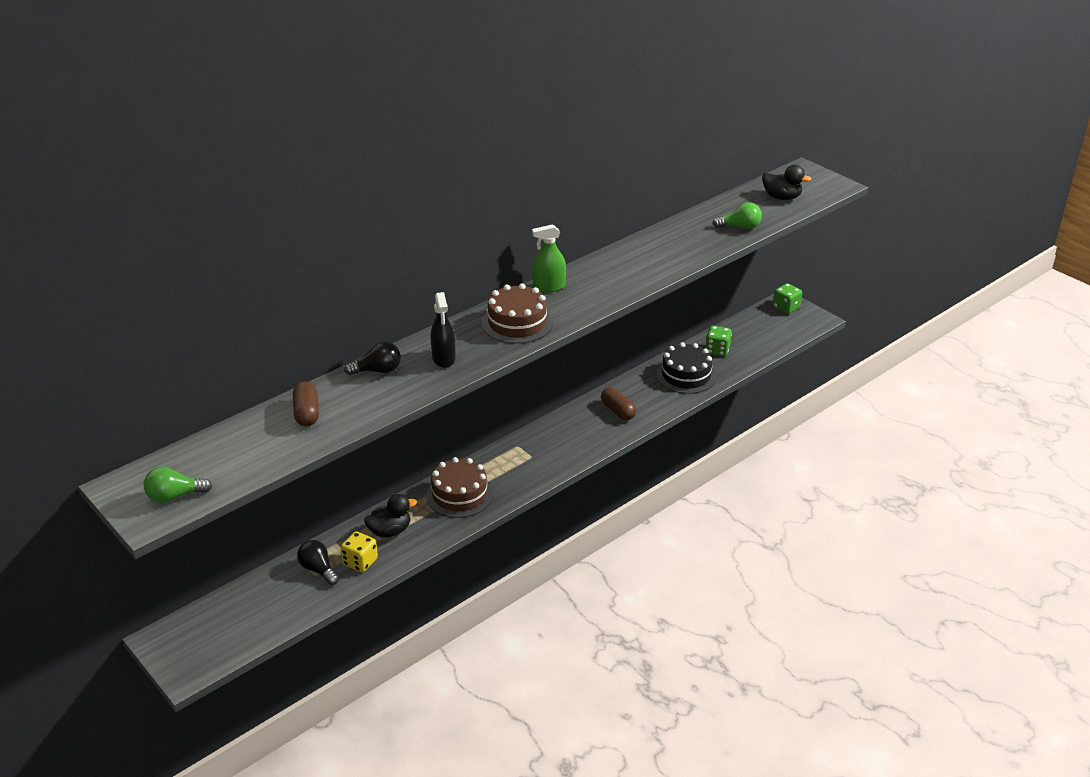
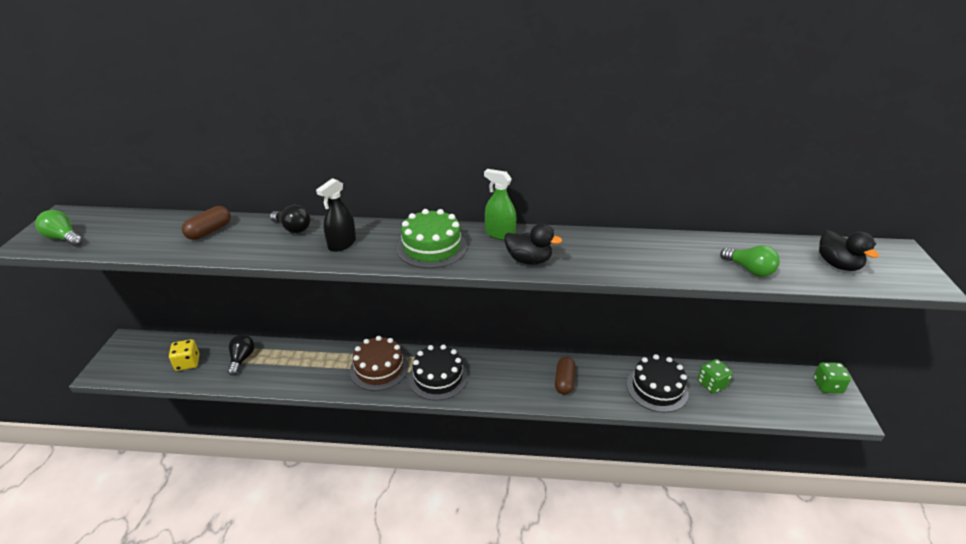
camera: 45 degrees right, 0 degrees up
(360, 562) = (266, 371): yellow dice -> yellow dice (187, 363)
(390, 531) = (309, 363): black duck -> black duck (529, 260)
(517, 323) = (432, 247): brown cake -> green cake
(519, 469) = (438, 377): none -> black cake

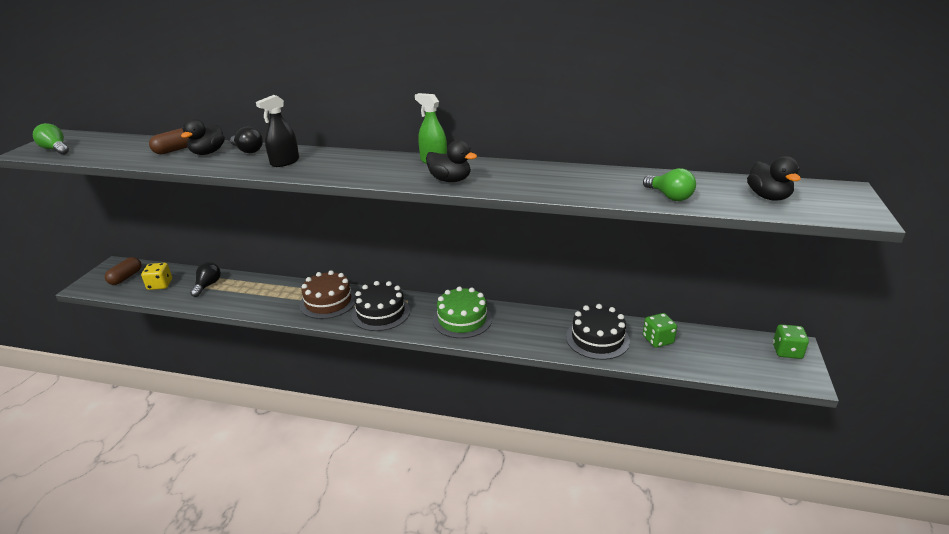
camera: 10 degrees right, 5 degrees down
(249, 234) = (208, 153): none -> black duck
(432, 247) = (364, 167): green cake -> green cake (462, 319)
(564, 381) = (503, 325): brown capsule -> brown capsule (126, 277)

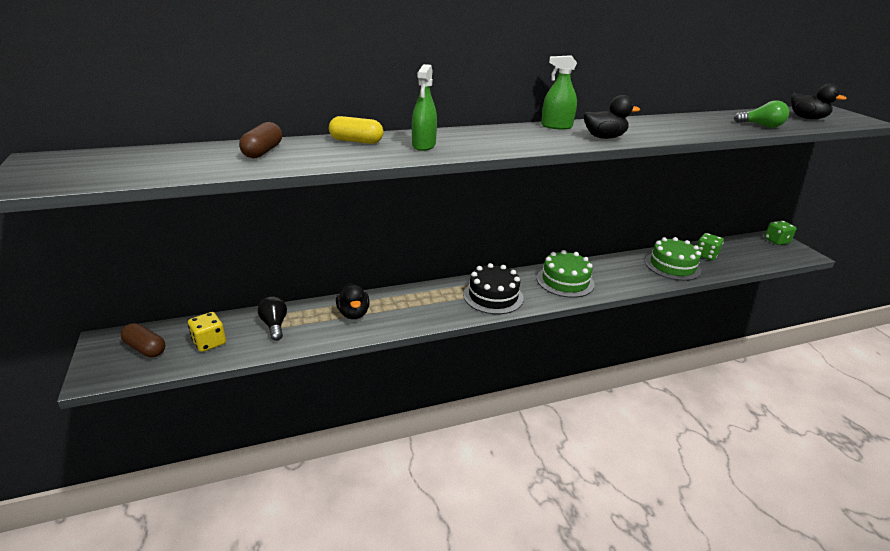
camera: 35 degrees left, 0 degrees up
(55, 149) = (69, 175): green light bulb -> none
(126, 277) = (145, 348): brown capsule -> brown capsule turned 45 degrees counterclockwise
(208, 153) = (313, 149): black duck -> black duck (353, 313)
(248, 150) = (356, 141): black light bulb -> yellow capsule
(285, 162) = (424, 145): black spray bottle -> green spray bottle
(328, 302) = (431, 301): brown cake -> none
(597, 339) = (672, 266): black cake -> green cake

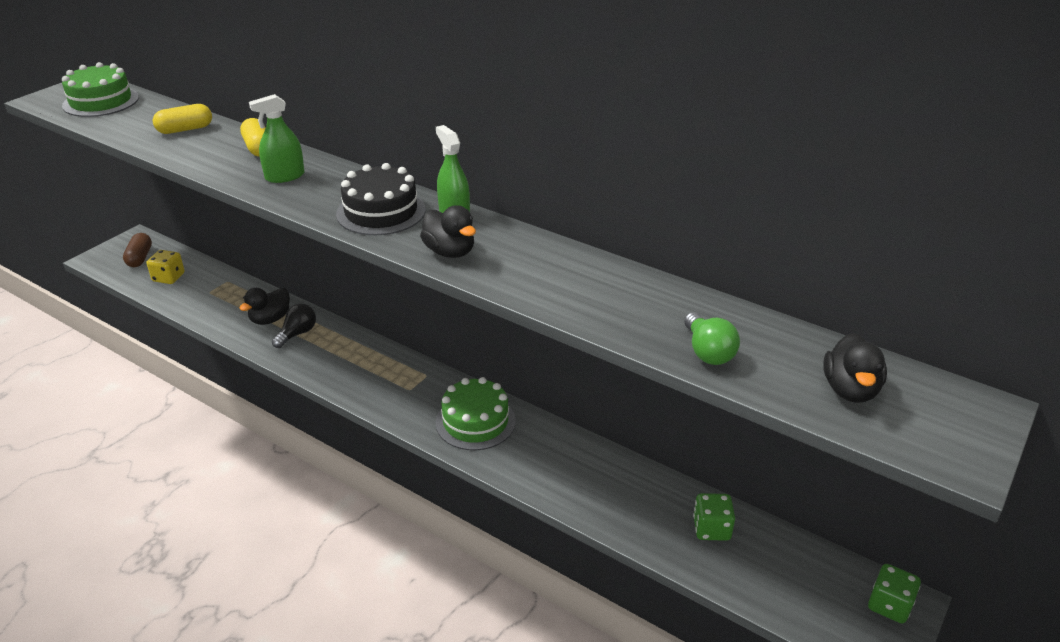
camera: 55 degrees right, 5 degrees up
(263, 151) = (185, 129): brown capsule -> yellow capsule
(274, 325) = (216, 292): black light bulb -> black light bulb (297, 334)
(493, 296) = (385, 384): black cake -> black cake (381, 212)
(672, 266) = (630, 502): green cake -> green cake (101, 101)

